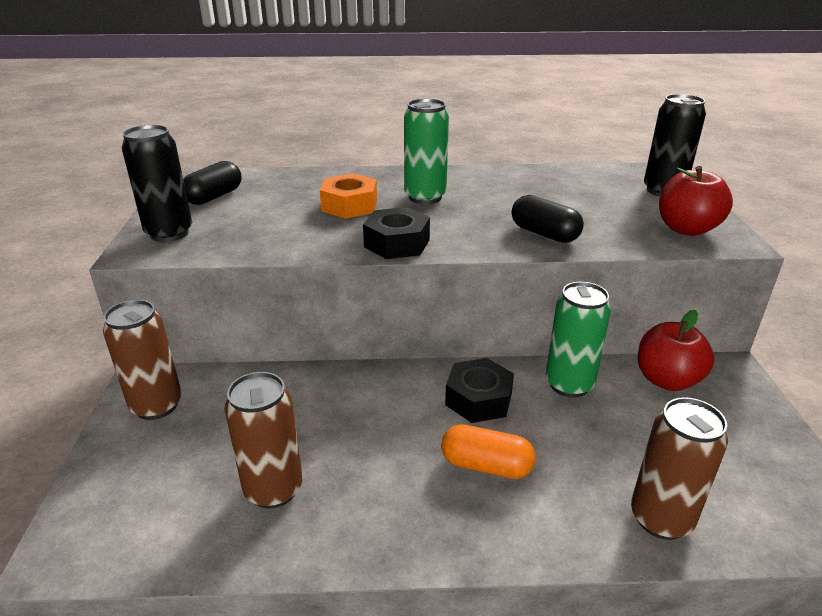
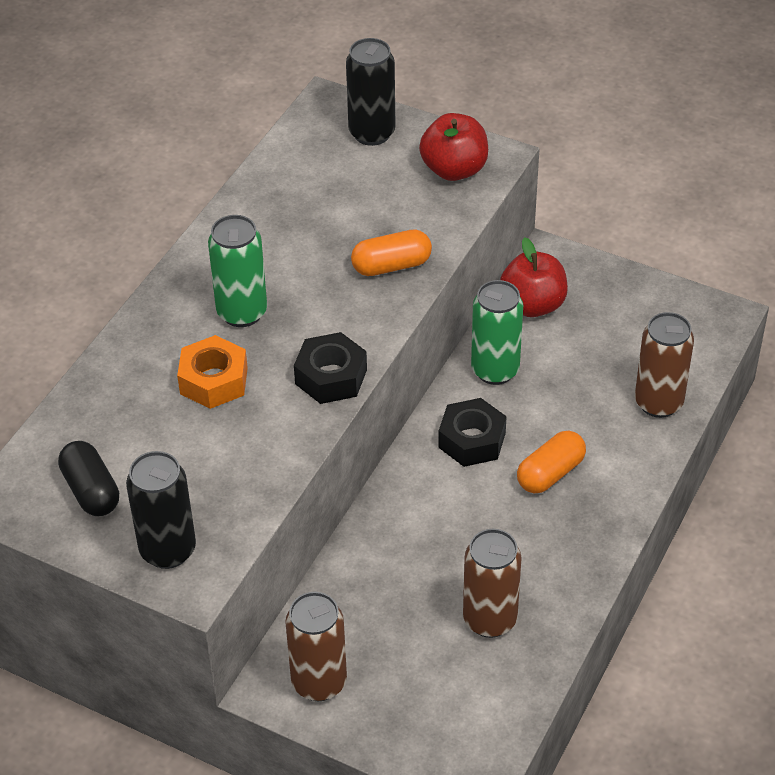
camera: 60 degrees left, 15 degrees up
(544, 234) = (391, 266): black capsule -> orange capsule

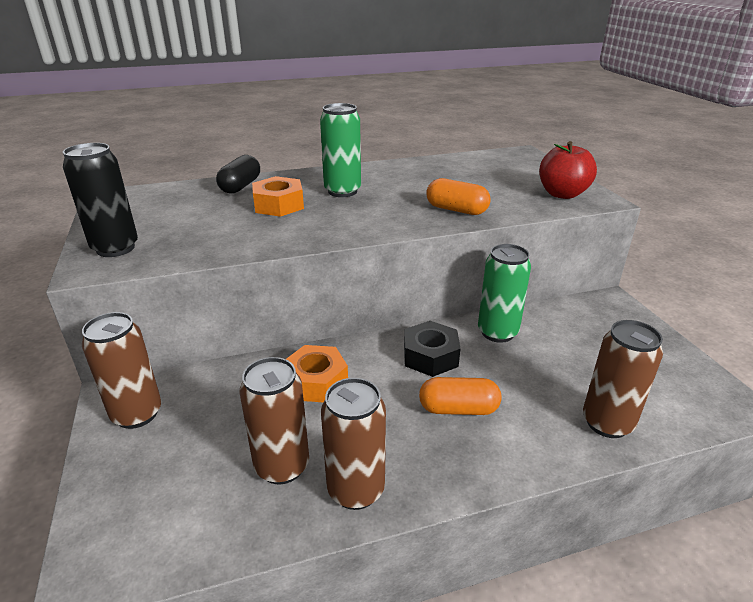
camera: 45 degrees right, 15 degrees down
(91, 491) = (145, 211): black capsule -> black capsule (240, 186)
(331, 377) = (337, 232): black nut -> none
(372, 133) = (531, 167): black can -> none
(415, 538) = (316, 382): none -> orange nut
(533, 305) = (569, 316): red apple -> none
(559, 591) = (356, 490): none -> brown can

